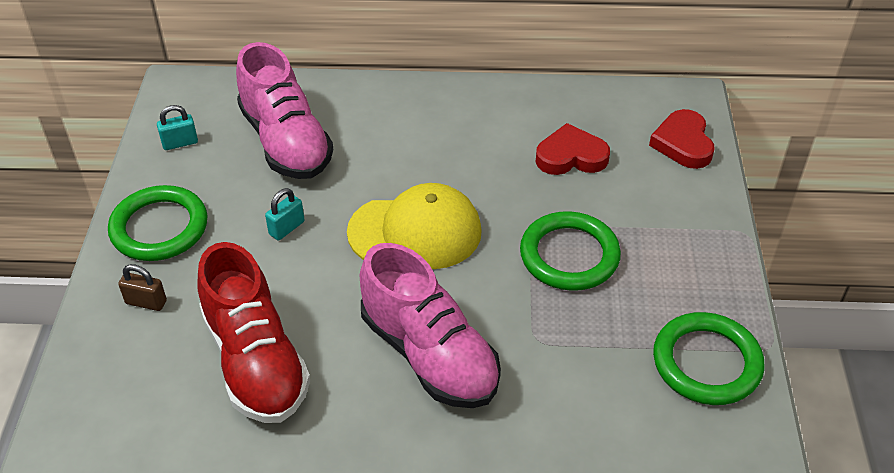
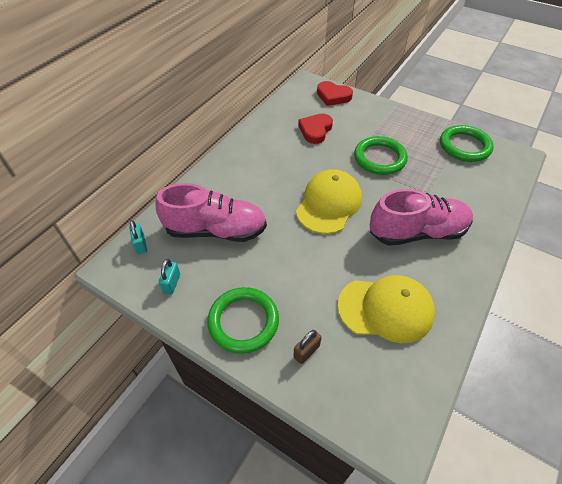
camera: 60 degrees left, 5 degrees up
(255, 361) = (385, 309): red shoe -> yellow cap
(286, 228) = (289, 256): turquoise padlock -> turquoise padlock (140, 245)

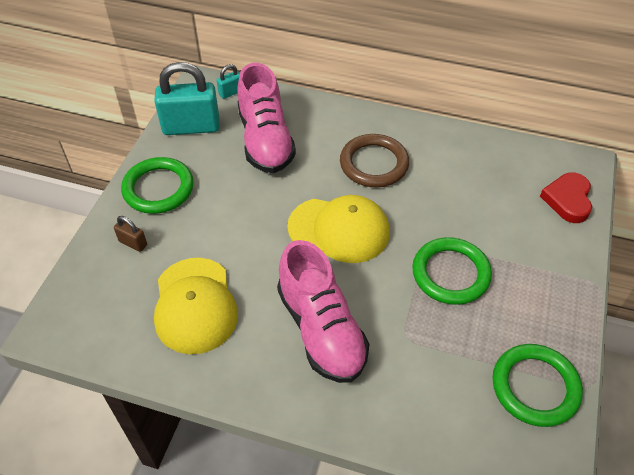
camera: 75 degrees right, 0 degrees up
(172, 283) = (191, 127): turquoise padlock -> turquoise padlock, size x2.22
(270, 171) = (374, 164): none -> brown ring
(315, 130) = (475, 193): red heart -> none

